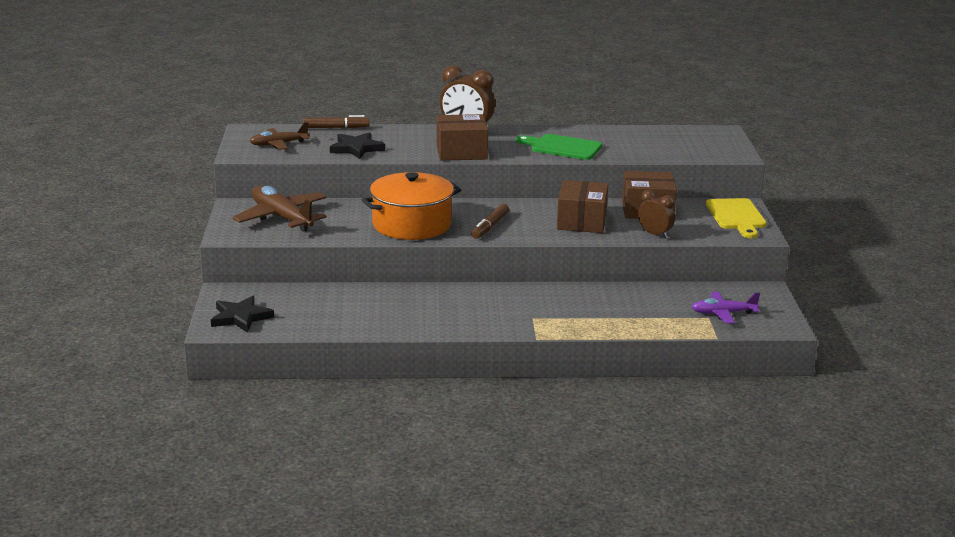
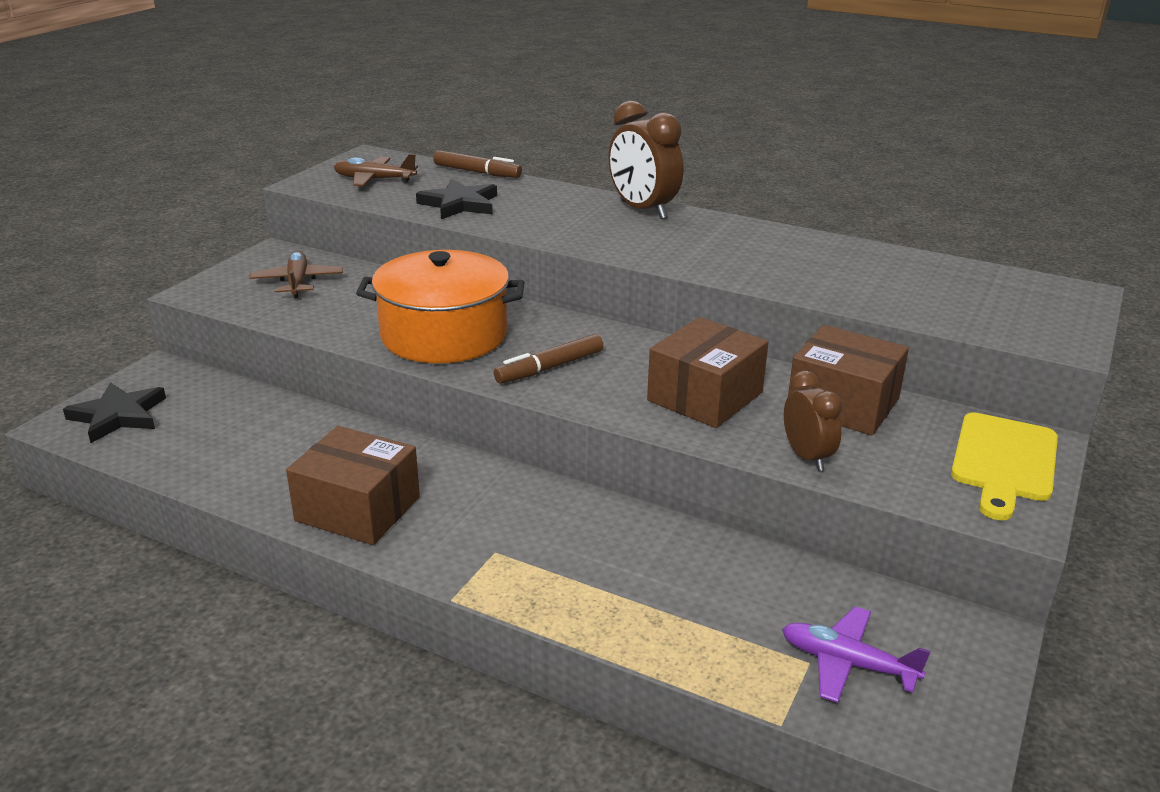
camera: 30 degrees right, 5 degrees up
(281, 218) = (297, 282): brown plane -> brown plane, size x0.60
(461, 152) = (593, 238): brown box -> brown box (358, 509)
(562, 147) = (757, 263): green cutting board -> none

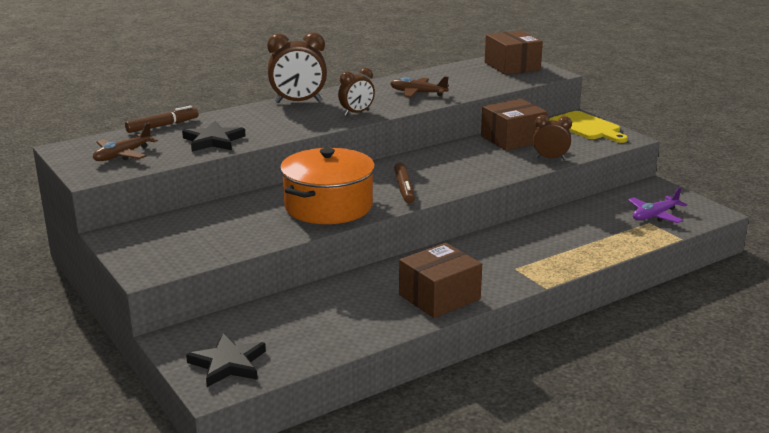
camera: 60 degrees left, 5 degrees down
(297, 282) = (183, 235): brown plane -> brown plane (417, 93)
(650, 249) = (356, 113): none -> brown clock
(705, 396) = (475, 163): brown box -> brown box (512, 66)

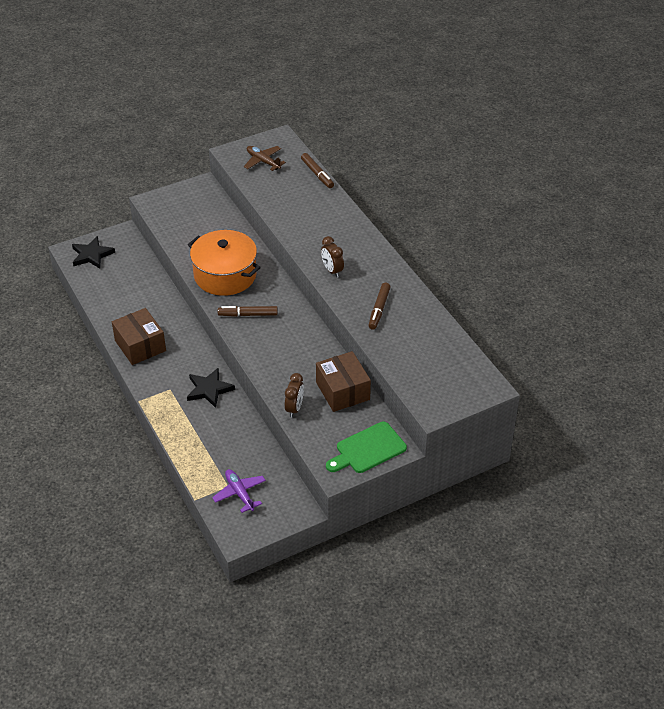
camera: 95 degrees right, 20 degrees up
(213, 141) = (283, 199): black star -> black star (209, 389)
(298, 102) = (363, 239): brown clock -> none
(417, 93) = (379, 309): brown plane -> brown marker
(512, 66) = (458, 383): brown box -> none
(587, 127) = (368, 449): yellow cutting board -> green cutting board

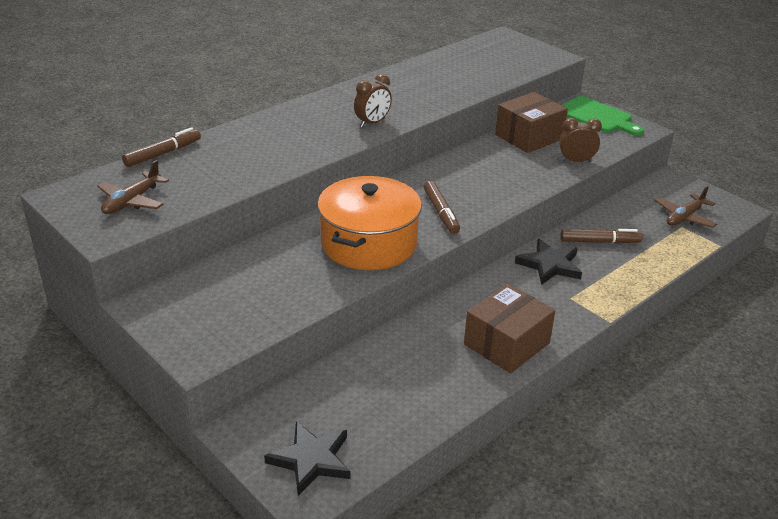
camera: 105 degrees left, 10 degrees down
(239, 493) = (684, 217): purple plane -> brown plane
(379, 309) = (427, 91): brown marker -> brown marker (600, 242)

